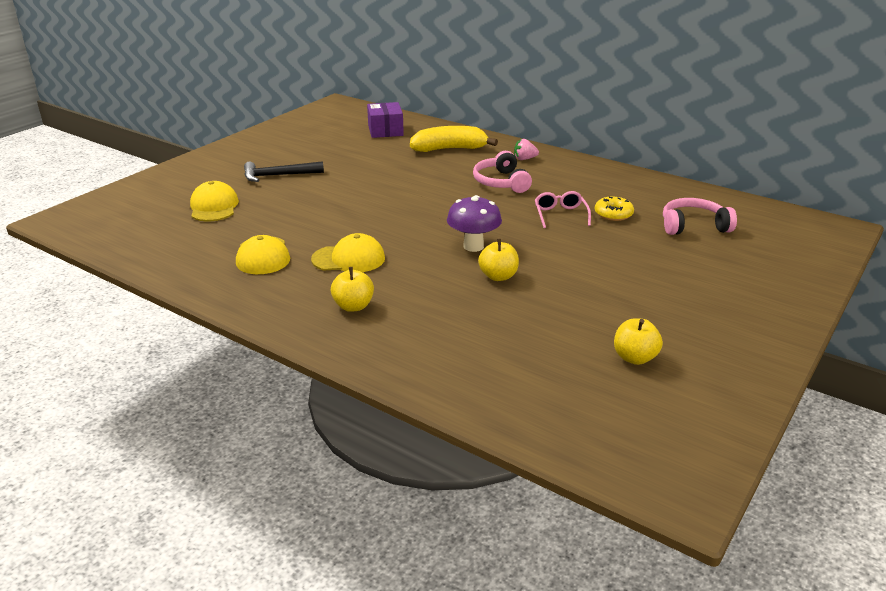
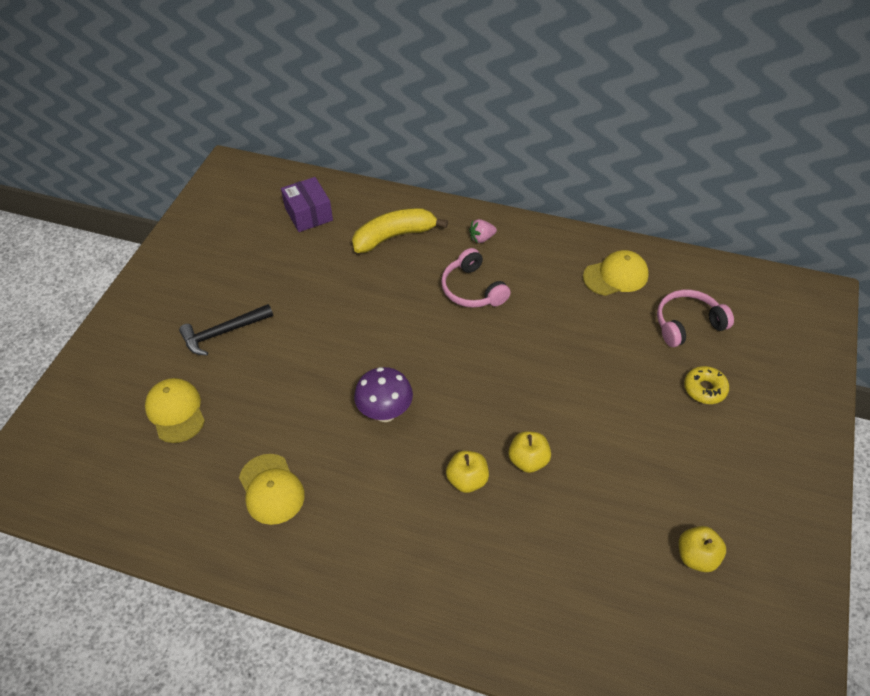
camera: 15 degrees left, 20 degrees up
(349, 259) = (365, 470): yellow cap -> yellow cap (616, 276)
(353, 306) = (403, 551): yellow apple -> yellow apple (467, 480)
(473, 246) = (485, 415): purple mushroom -> purple mushroom (385, 413)
(560, 215) = (553, 336): pink glasses -> none
(613, 214) = (605, 322): yellow donut -> yellow donut (704, 389)

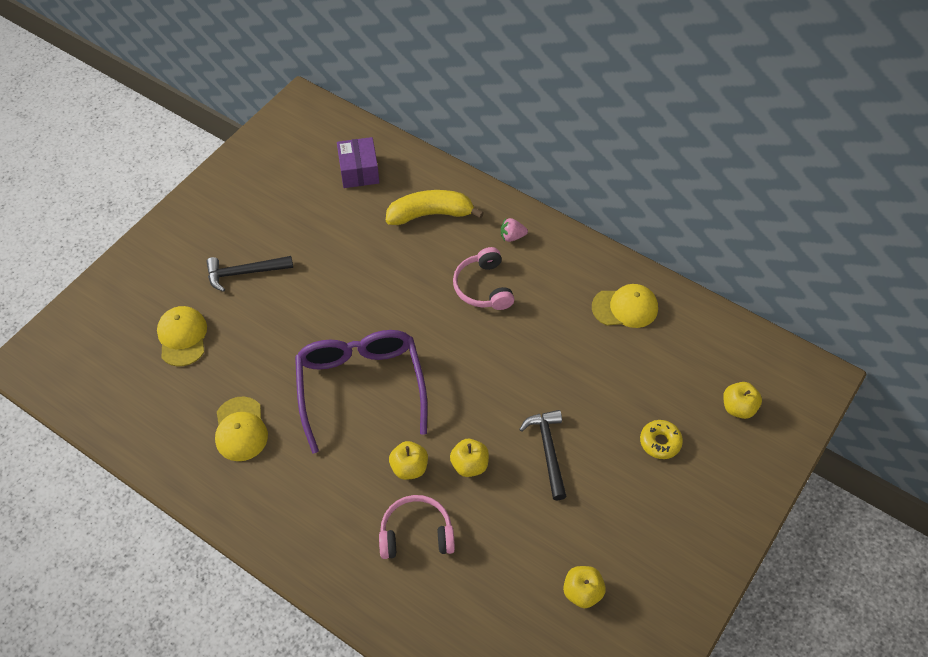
camera: 15 degrees right, 5 degrees up
(385, 413) = (360, 386): purple mushroom -> purple glasses
(601, 425) = (548, 450): none -> black hammer
(687, 324) = (673, 374): pink headphones -> pink headphones (416, 534)
(761, 339) = (738, 408): none -> yellow apple

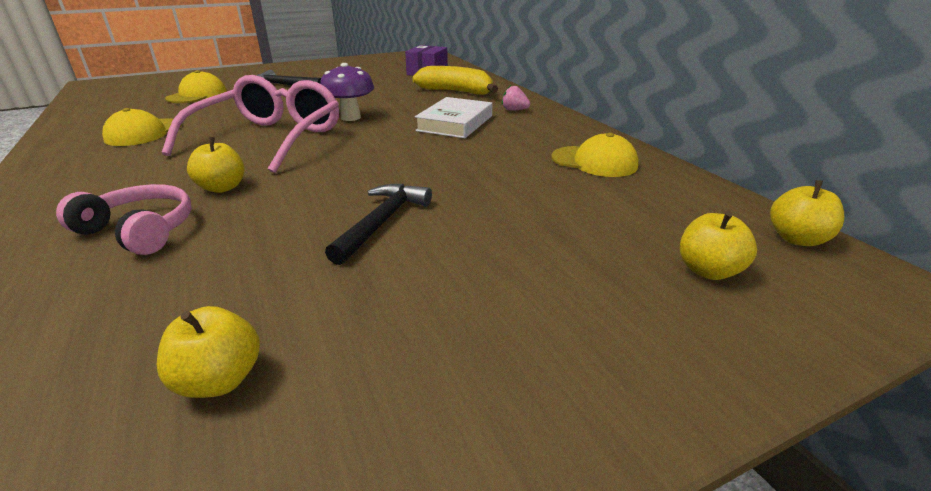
camera: 30 degrees right, 25 degrees down
(360, 386) = (269, 138): purple glasses -> pink glasses
(387, 317) = (350, 117): none -> purple mushroom
(469, 465) = (281, 204): yellow apple -> yellow apple (797, 239)
(483, 287) = (455, 123): pink headphones -> white book
(660, 442) = (545, 263): yellow donut -> none

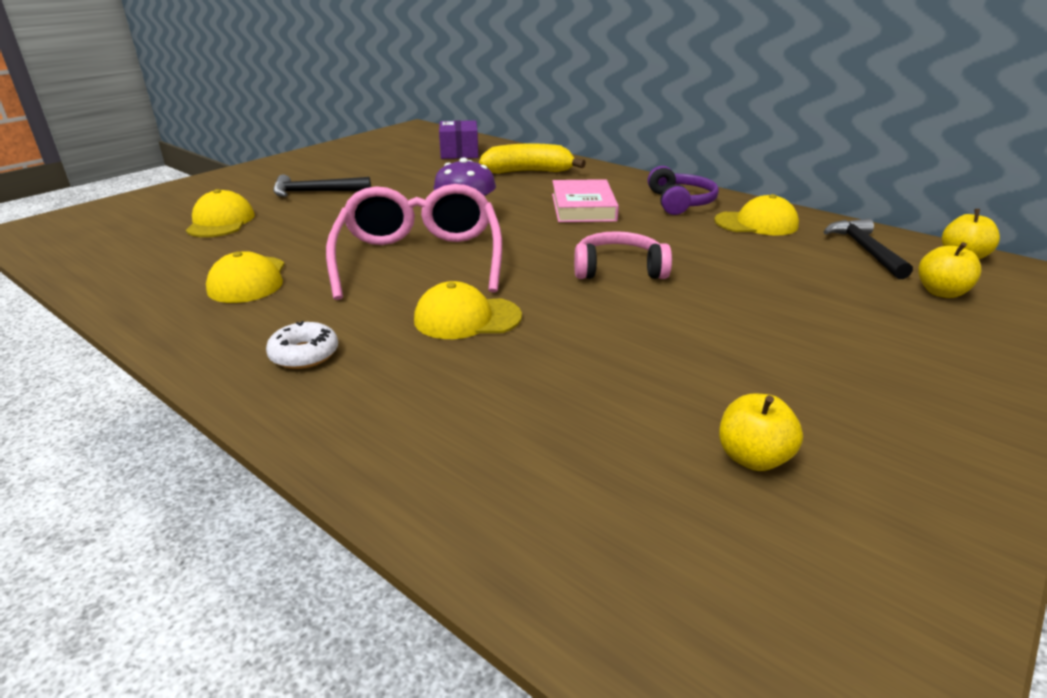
camera: 25 degrees left, 0 degrees up
(82, 187) = (304, 354): none -> white donut
(139, 230) = (463, 377): pink headphones -> pink headphones (618, 269)
(222, 187) = (467, 318): yellow apple -> yellow cap
(382, 222) = (672, 313): black hammer -> black hammer (865, 250)
(455, 123) = (583, 207): white book -> pink book
(514, 110) = (616, 184): pink strawberry -> none
(548, 132) = (680, 202): none -> purple headphones

